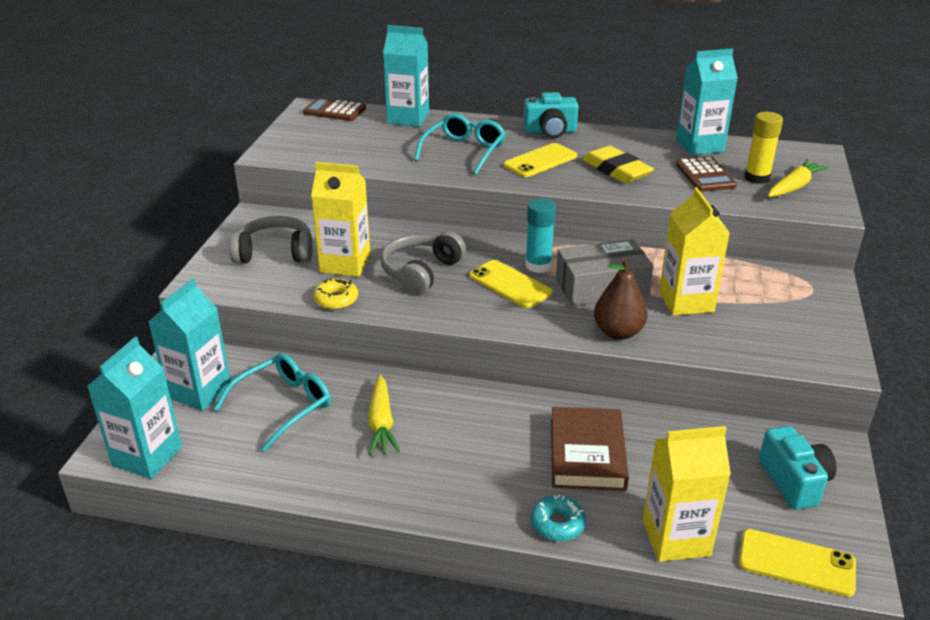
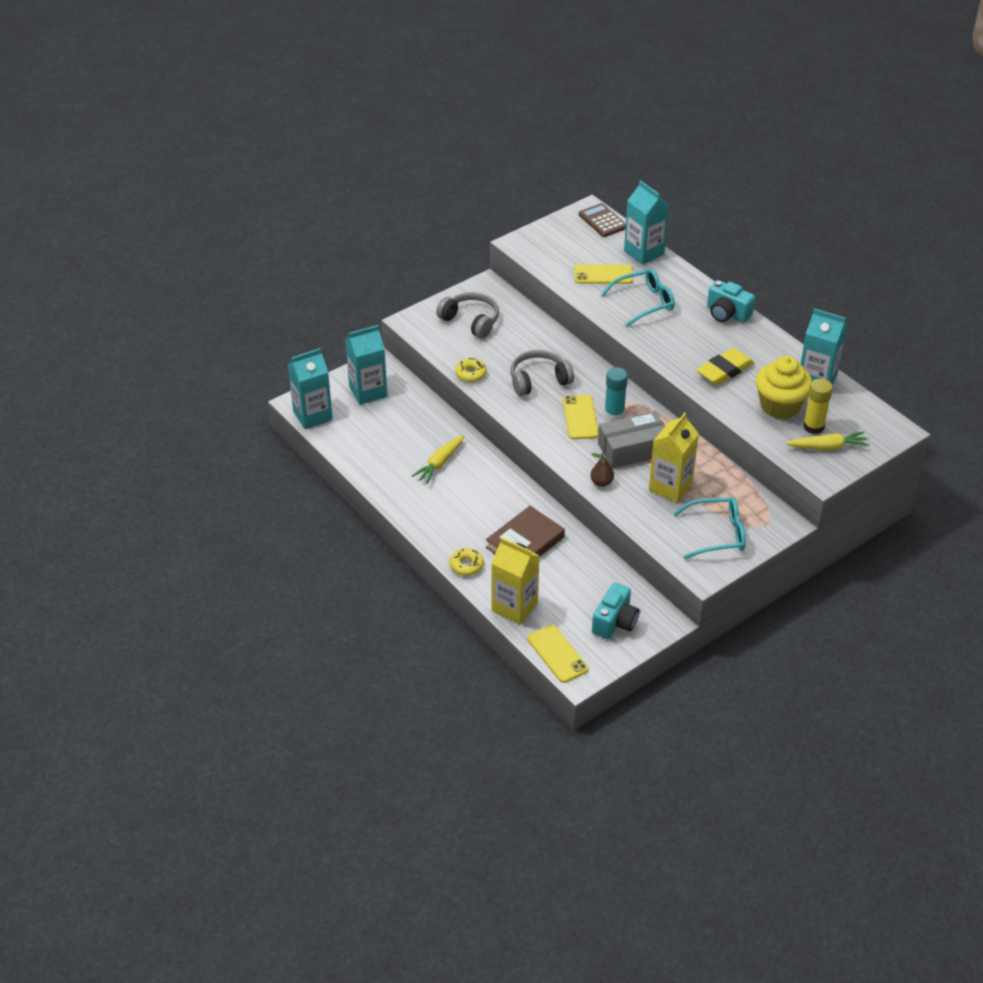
camera: 40 degrees right, 10 degrees up
(284, 405) = (402, 424): turquoise glasses -> turquoise glasses (717, 534)
(345, 264) = (502, 351): yellow carton -> none
(540, 161) = (684, 336): yellow phone -> yellow phone (603, 275)
(558, 524) = (466, 565): turquoise donut -> yellow donut
(601, 287) = (632, 449): grey box -> grey box turned 45 degrees counterclockwise
(616, 170) = (724, 370): yellow eraser -> yellow eraser turned 45 degrees clockwise
(618, 332) = (601, 482): brown pear -> brown pear, size x0.63
(705, 175) = (780, 406): brown calculator -> yellow cupcake

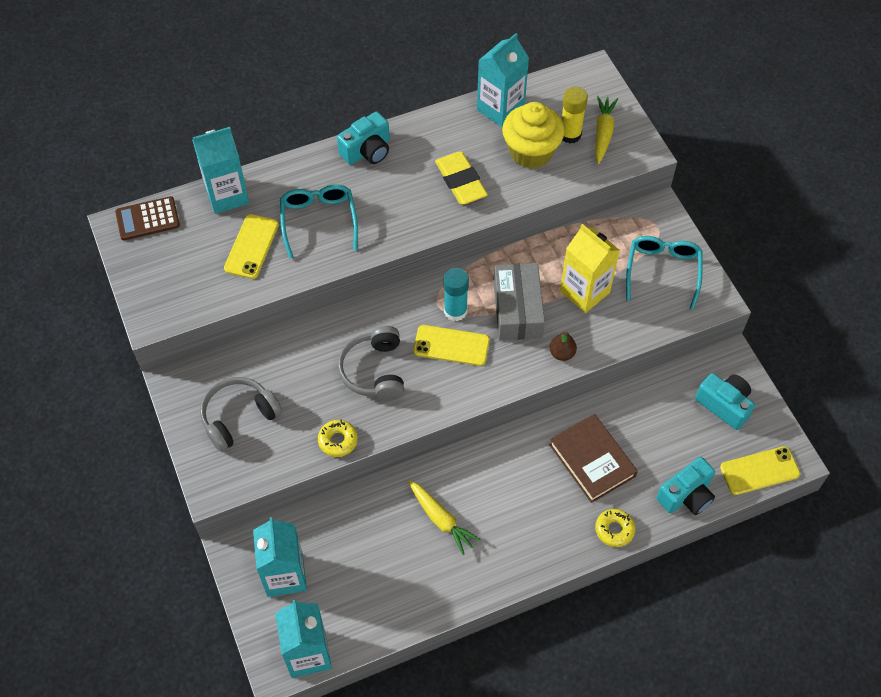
camera: 75 degrees left, 15 degrees up
(514, 607) = (686, 495): yellow carton -> turquoise camera

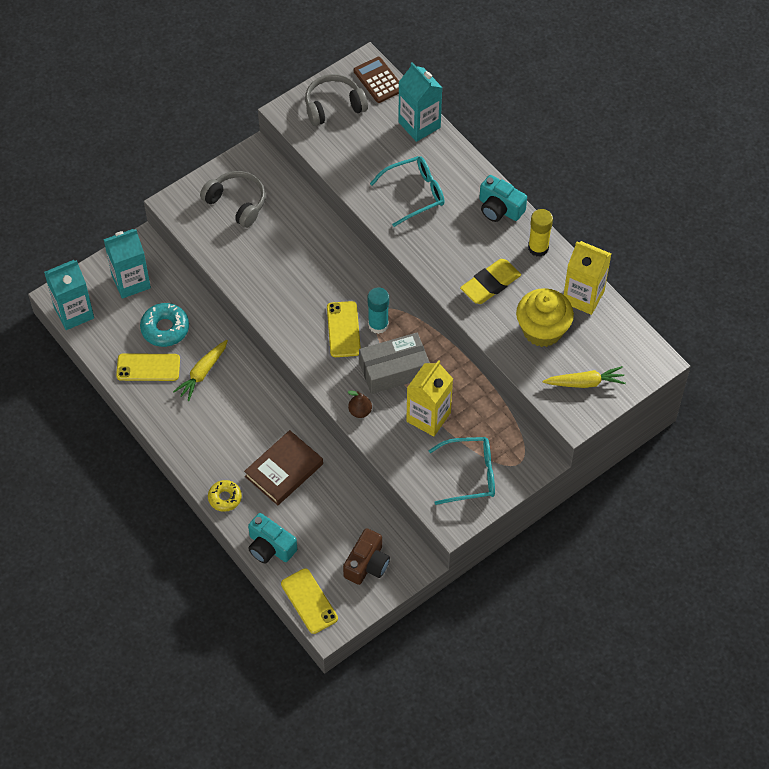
camera: 75 degrees right, 0 degrees up
(251, 246) = (374, 155): yellow phone -> yellow phone (148, 367)
(338, 440) = (234, 273): yellow donut -> none
(366, 549) = (165, 328): none -> turquoise donut
(374, 371) = (303, 281): grey headphones -> grey headphones (334, 106)
(500, 109) = (583, 296): turquoise carton -> yellow carton
(570, 134) = (573, 357): yellow glue stick -> yellow glue stick (538, 248)
(724, 405) = (367, 564): turquoise camera -> brown camera

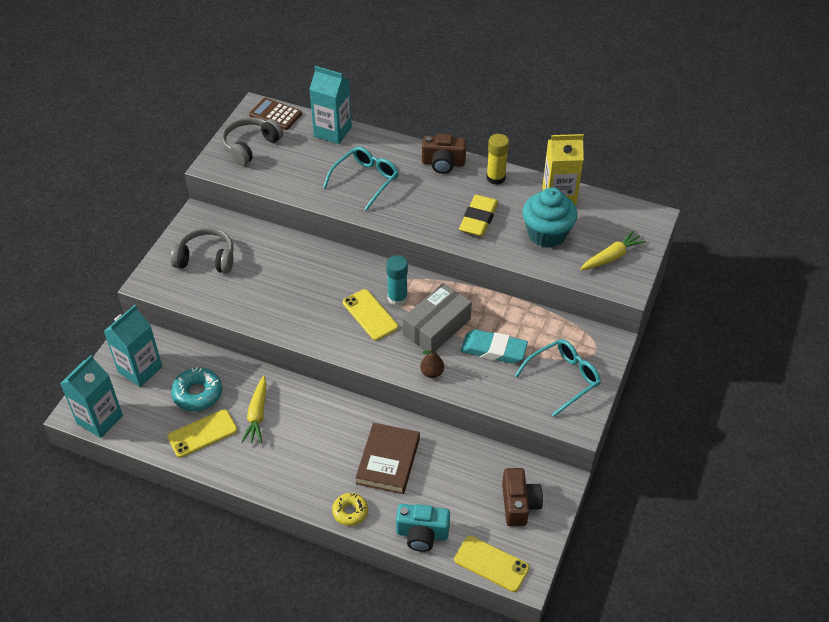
camera: 30 degrees left, 10 degrees down
(428, 417) = (493, 350): yellow carton -> turquoise eraser
(499, 208) = (443, 163): turquoise camera -> brown camera
(542, 330) = (547, 234): yellow cupcake -> turquoise cupcake

